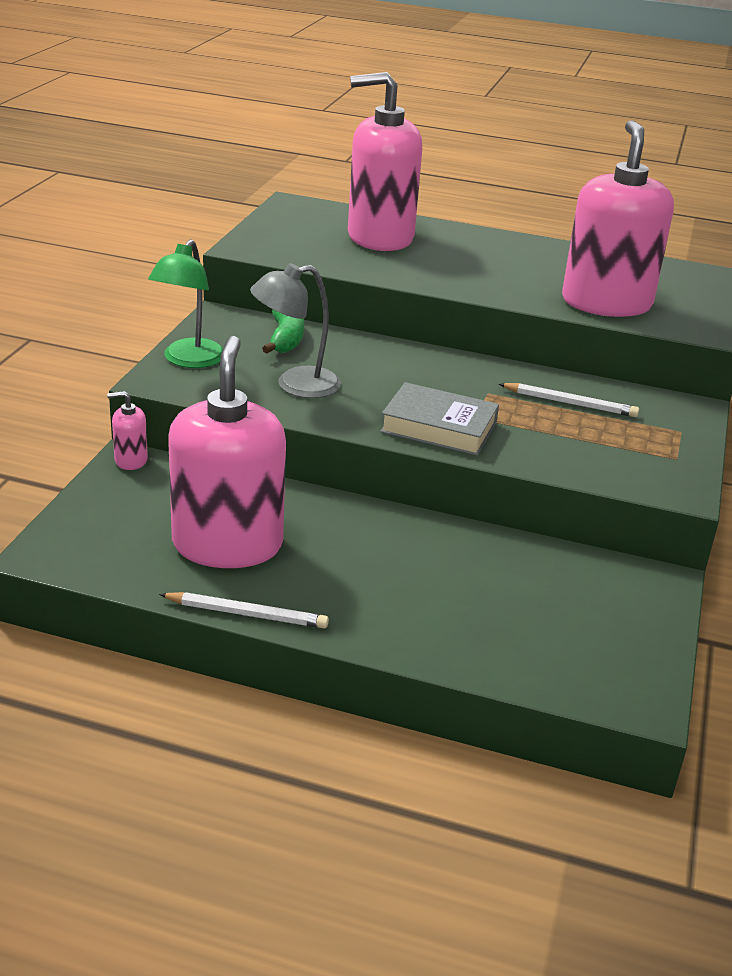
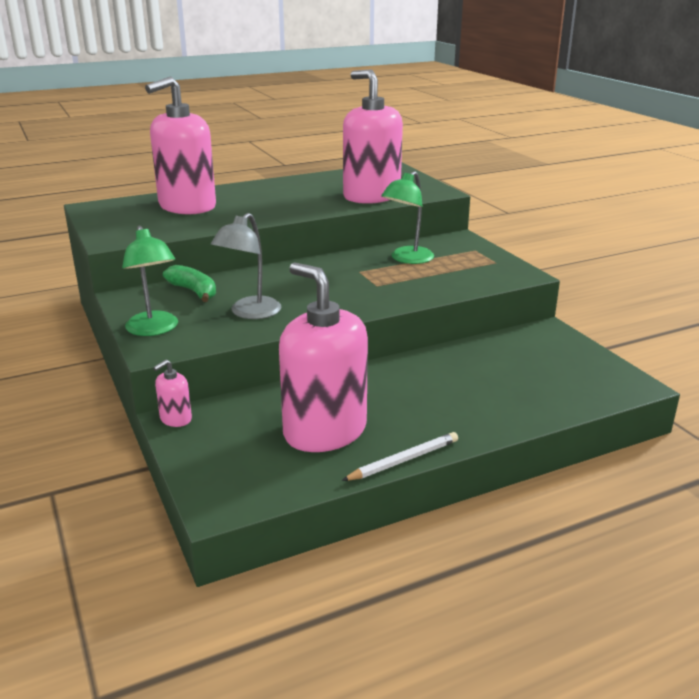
camera: 40 degrees left, 5 degrees down
(439, 427) = (368, 298): grey book -> none
(570, 403) = (407, 259): white pencil -> green lamp

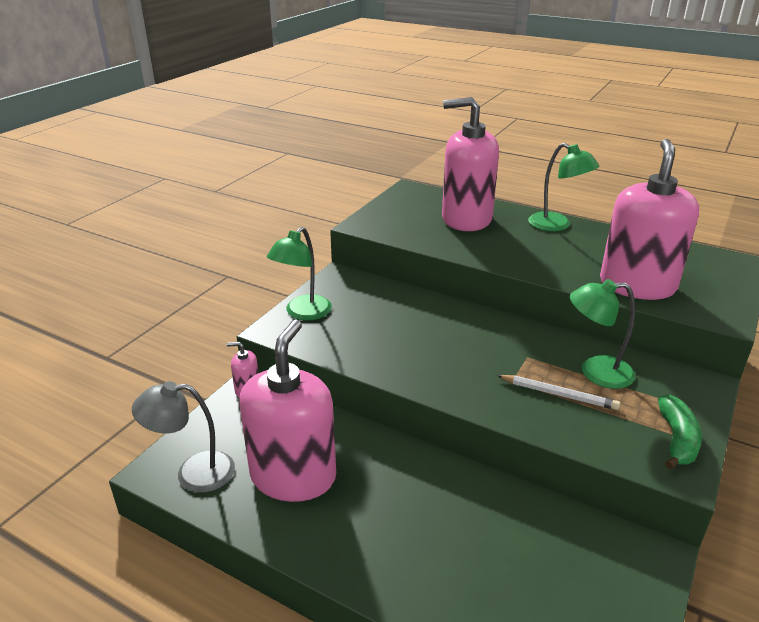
camera: 55 degrees right, 5 degrees up
(194, 291) = (380, 297): green banana -> green banana (677, 440)
(250, 313) = (375, 340): grey lamp -> grey lamp (193, 473)
(257, 187) = (557, 225): none -> green lamp
(404, 460) = (287, 550): white pencil -> white pencil (559, 395)

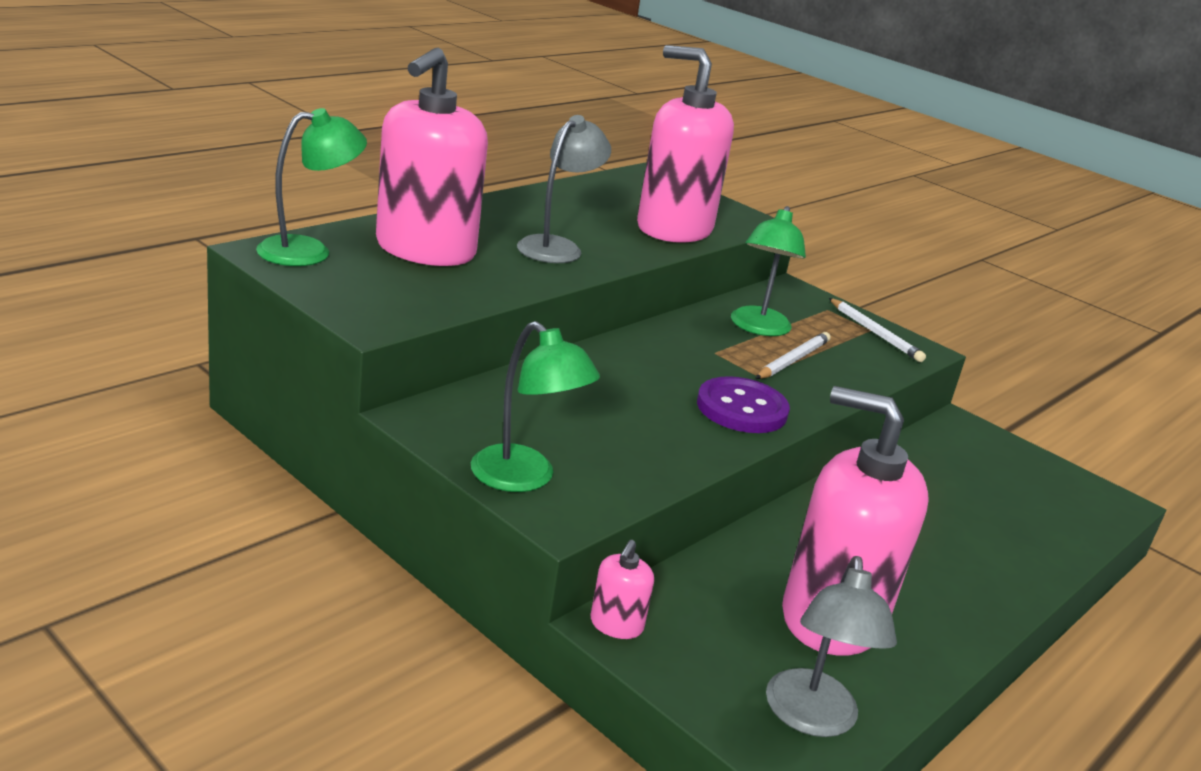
camera: 80 degrees left, 5 degrees down
(452, 377) = (742, 408): none -> purple button
(531, 251) = (557, 247): none -> grey lamp
(557, 225) = (495, 211): green lamp -> green lamp (309, 251)
(677, 440) = (875, 333): green banana -> white pencil

